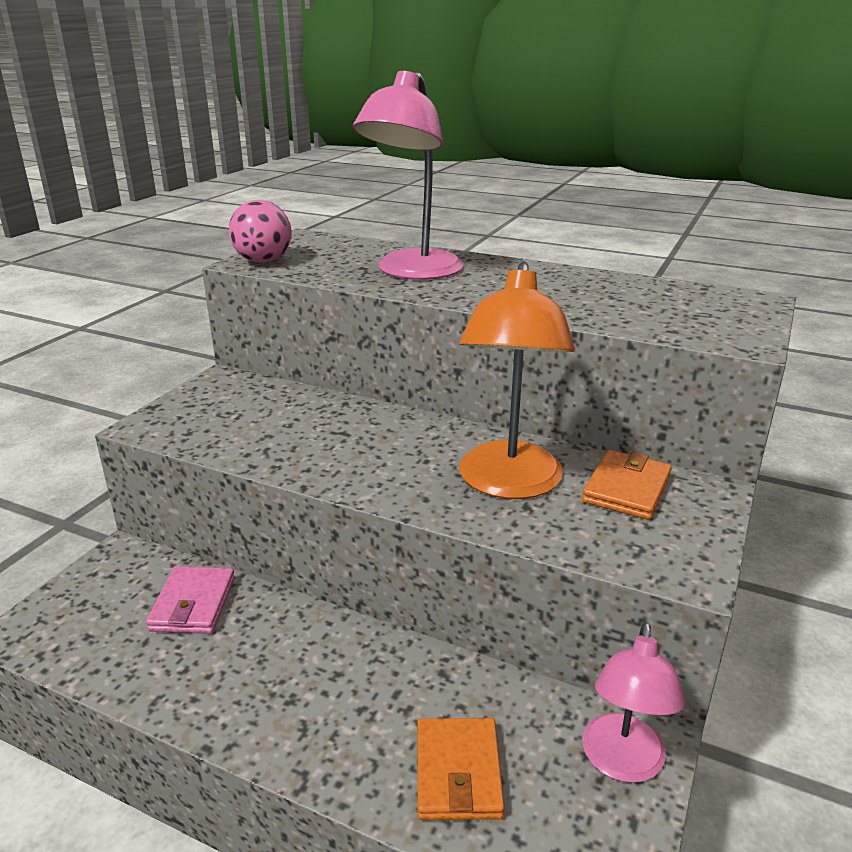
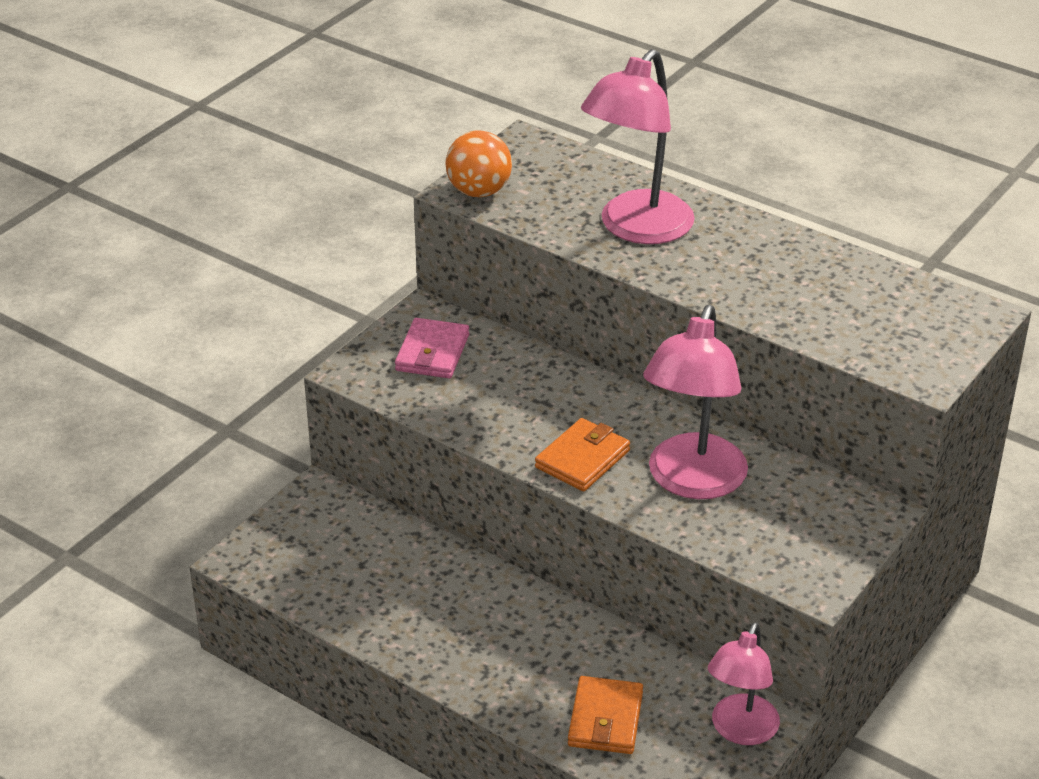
camera: 10 degrees right, 10 degrees up
(193, 604) = (391, 553): pink wallet -> pink wallet (432, 353)
(263, 261) = (479, 191): pink ball -> orange ball
(508, 484) = (692, 482): orange lamp -> pink lamp
(626, 489) = (800, 500): orange wallet -> orange wallet (582, 459)

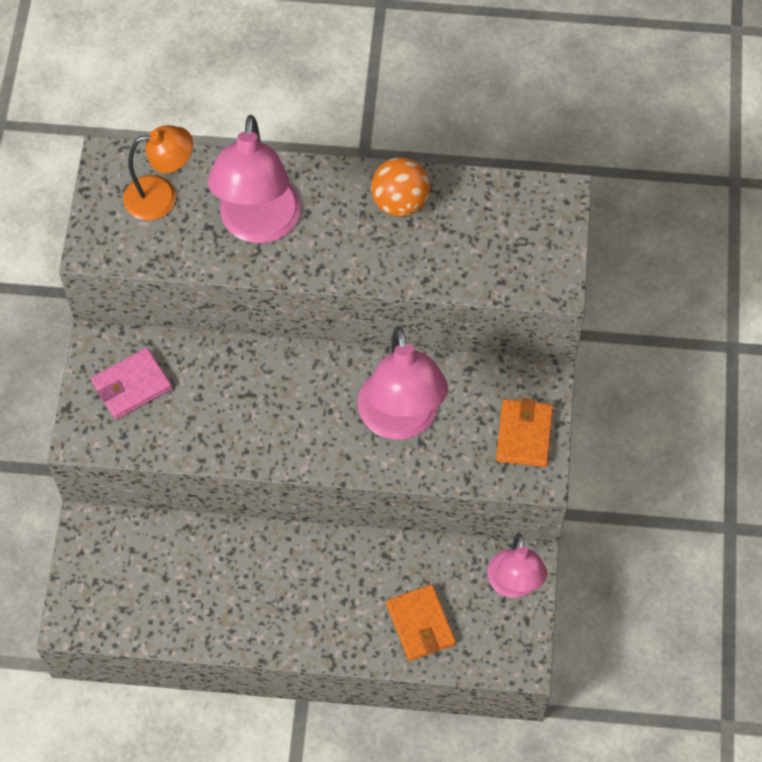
camera: 30 degrees left, 25 degrees up
(432, 353) = (132, 386): pink wallet -> pink wallet turned 75 degrees clockwise
(479, 191) = (109, 241): orange ball -> orange ball (400, 202)
(556, 179) = (161, 196): none -> orange lamp
(582, 459) = (310, 438): orange wallet -> orange wallet (524, 435)

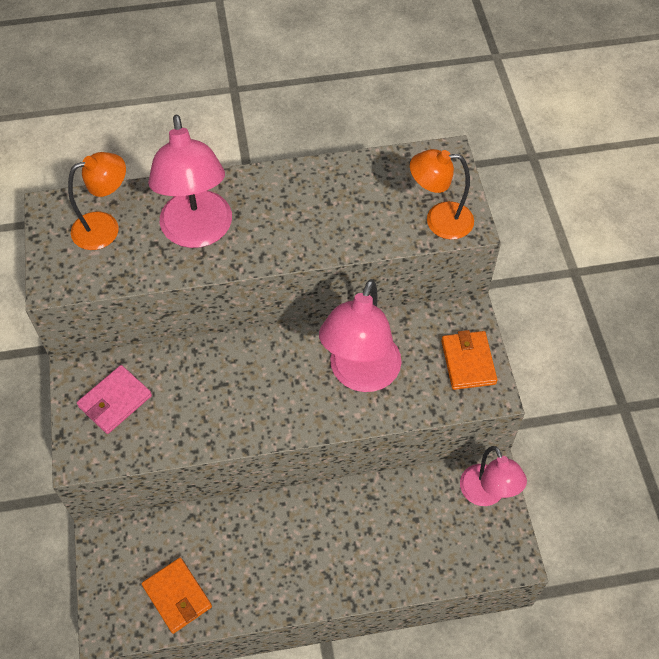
camera: 15 degrees left, 5 degrees down
(400, 202) = (315, 188): orange ball -> none
(401, 420) = (360, 375): pink lamp -> pink lamp turned 45 degrees clockwise
(420, 624) = (418, 549): orange wallet -> orange wallet (177, 596)
(525, 272) = (439, 220): none -> orange lamp

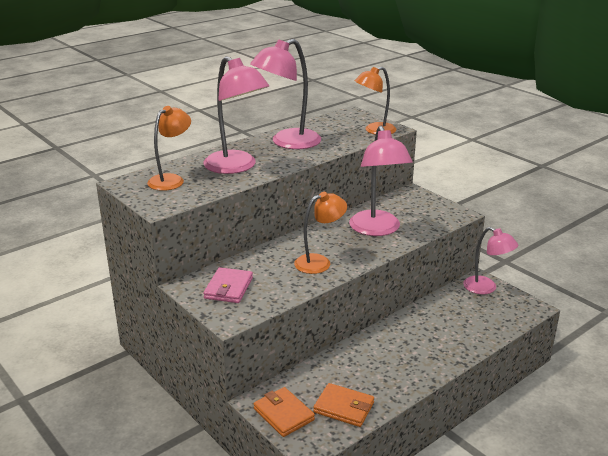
camera: 30 degrees left, 30 degrees down
(244, 405) = (319, 262): none -> orange lamp
(301, 200) = (287, 143): none -> pink lamp
(468, 362) = (432, 207): orange wallet -> orange wallet (283, 414)

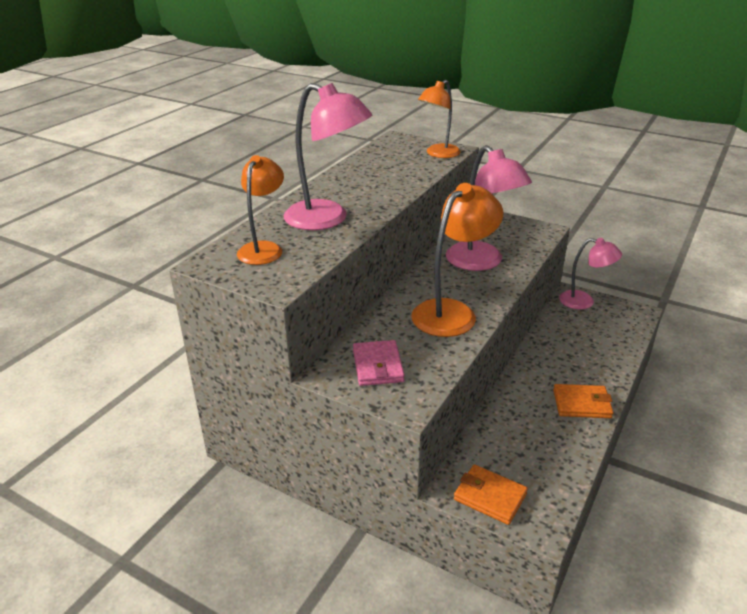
camera: 20 degrees left, 5 degrees up
(287, 143) = (359, 181): pink lamp -> none
(319, 262) = (452, 312): orange lamp -> orange lamp, size x1.53
(344, 407) = (545, 469): orange wallet -> orange wallet (581, 404)

